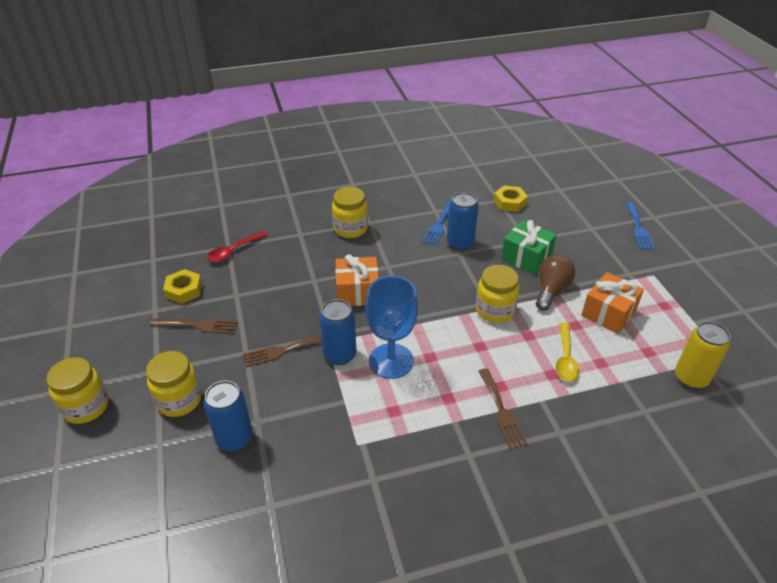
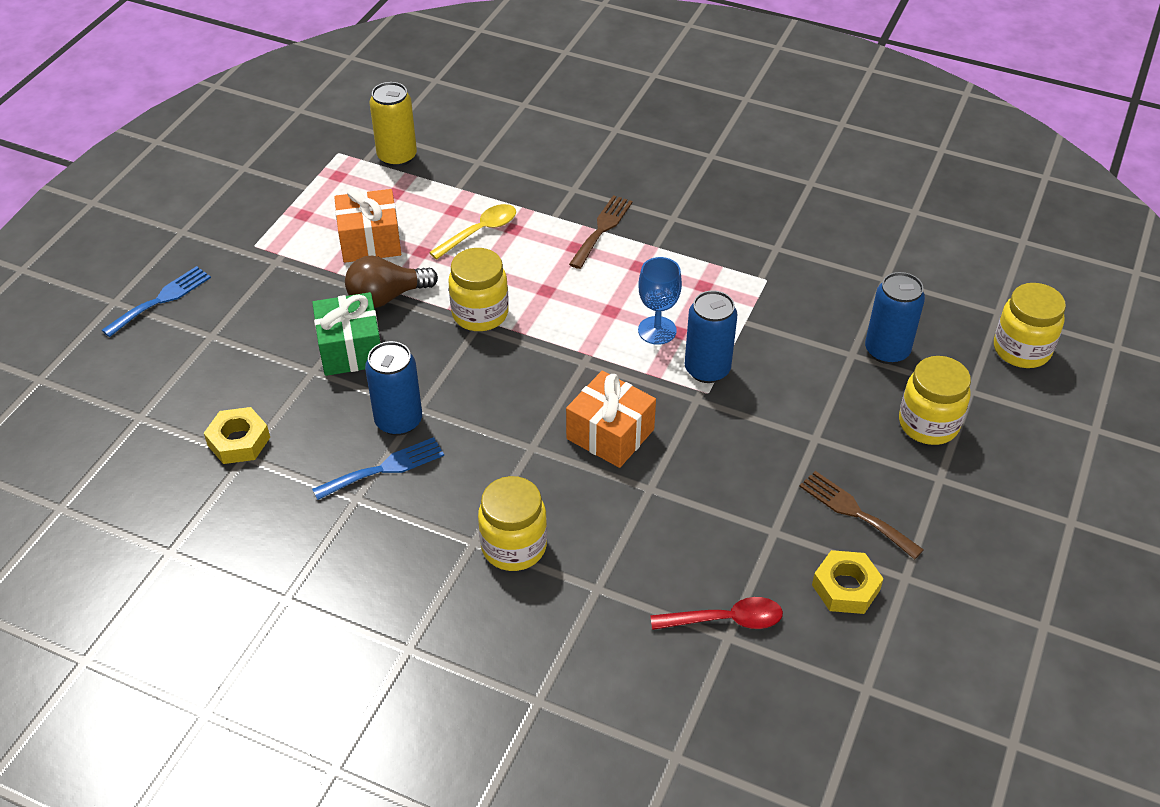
camera: 140 degrees left, 5 degrees up
(86, 407) = (1046, 480): yellow jar -> yellow jar (1021, 350)
(283, 350) = (768, 413): brown fork -> none
(391, 361) = (657, 330): blue goblet -> blue goblet, size x0.63

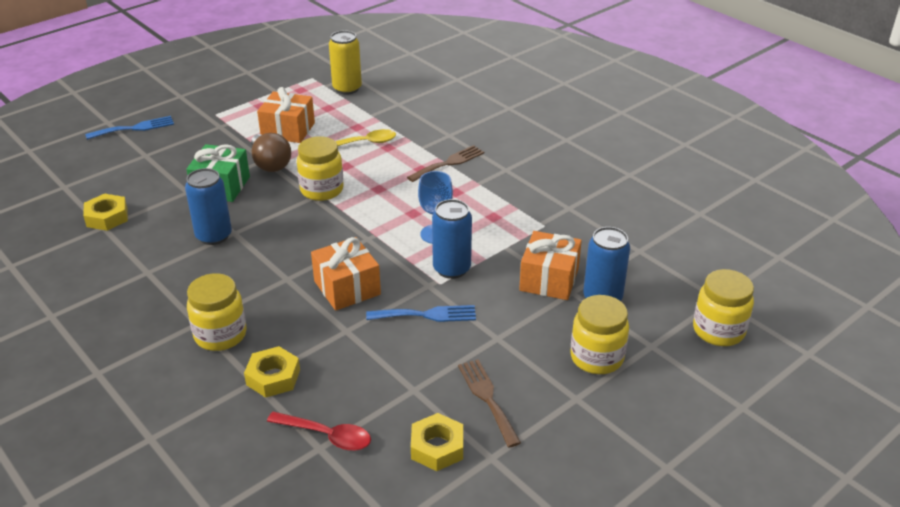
camera: 25 degrees right, 10 degrees down
(385, 468) = (180, 260): blue fork -> blue fork (427, 315)
(386, 297) = (270, 164): brown light bulb -> brown light bulb turned 120 degrees counterclockwise
(615, 575) = (273, 377): none -> yellow nut
(818, 347) = (549, 279): none -> orange gift

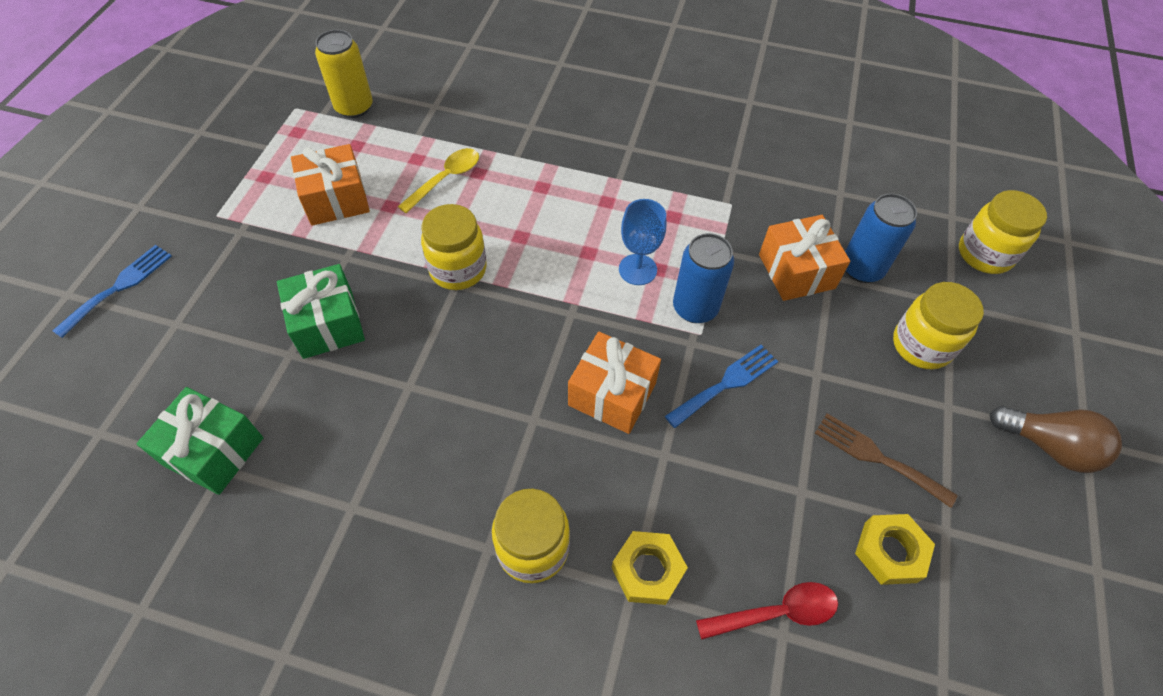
camera: 35 degrees left, 20 degrees up
(107, 217) = (213, 451): yellow nut -> green gift
(214, 236) = (388, 404): blue can -> none
(270, 164) = (359, 260): brown light bulb -> brown light bulb (1048, 446)
(449, 163) = (565, 165): brown fork -> none

